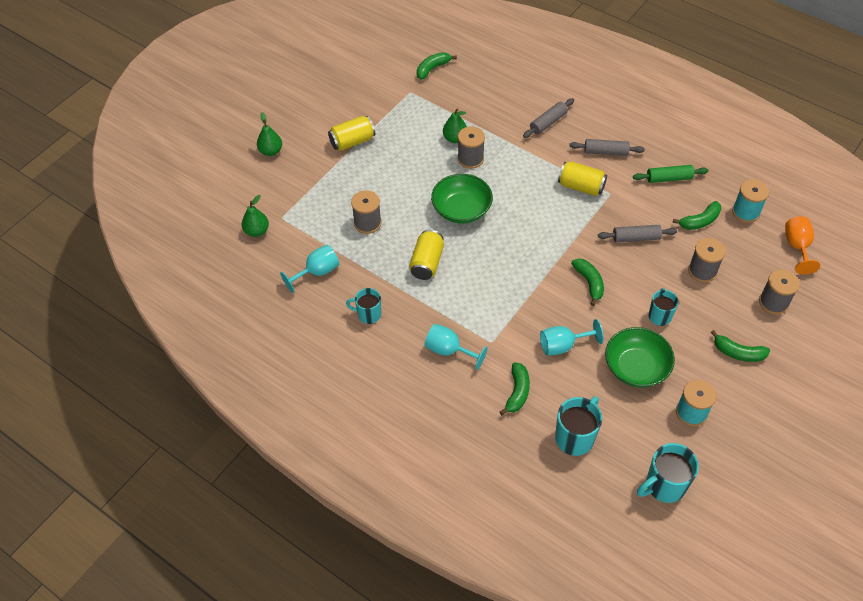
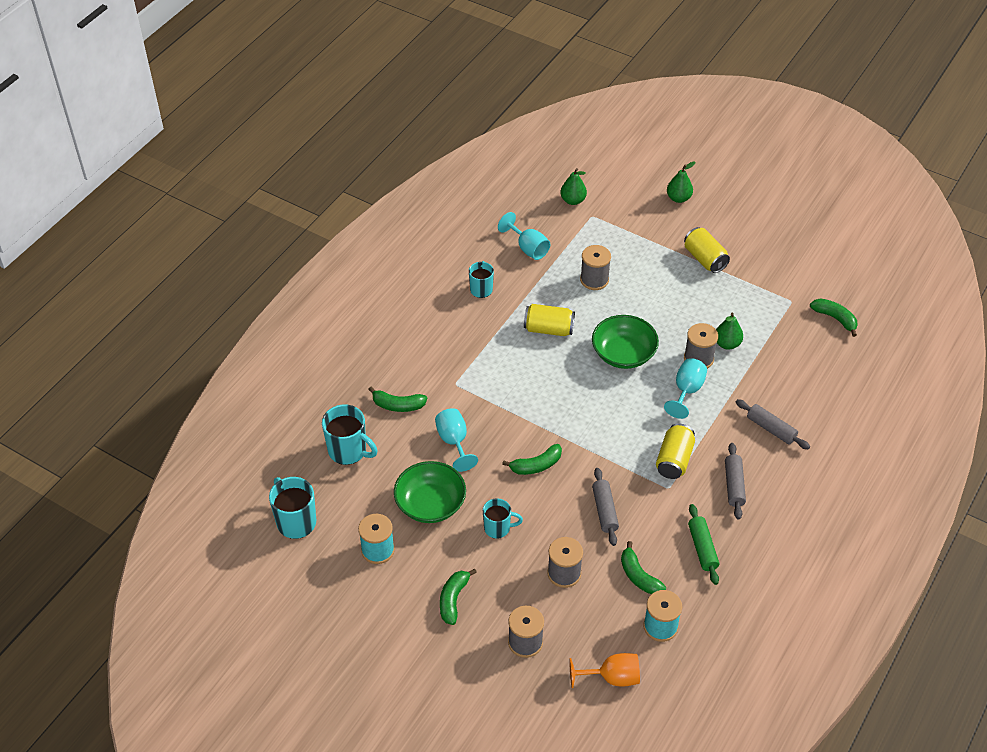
camera: 85 degrees right, 5 degrees down
(449, 350) = (443, 351): turquoise goblet -> turquoise goblet (686, 391)

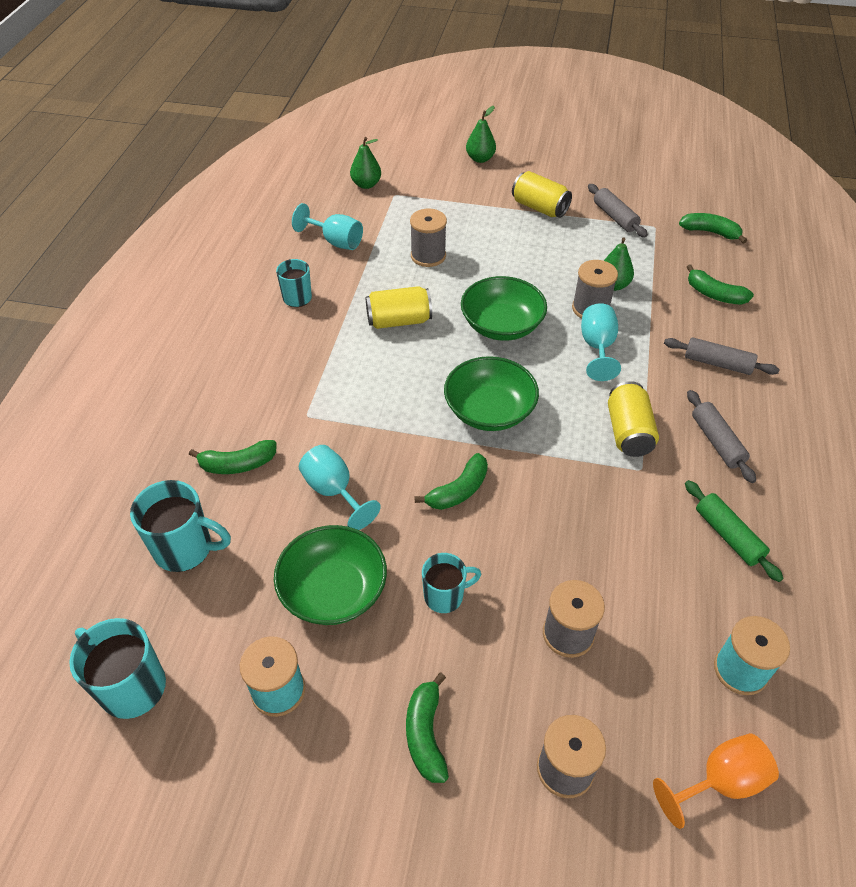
camera: 20 degrees left, 0 degrees up
(583, 416) = (489, 410): none -> green bowl
(604, 510) = (577, 524): grey rolling pin -> grey rolling pin (615, 217)
(639, 576) = (670, 603): green banana -> green banana (714, 294)

